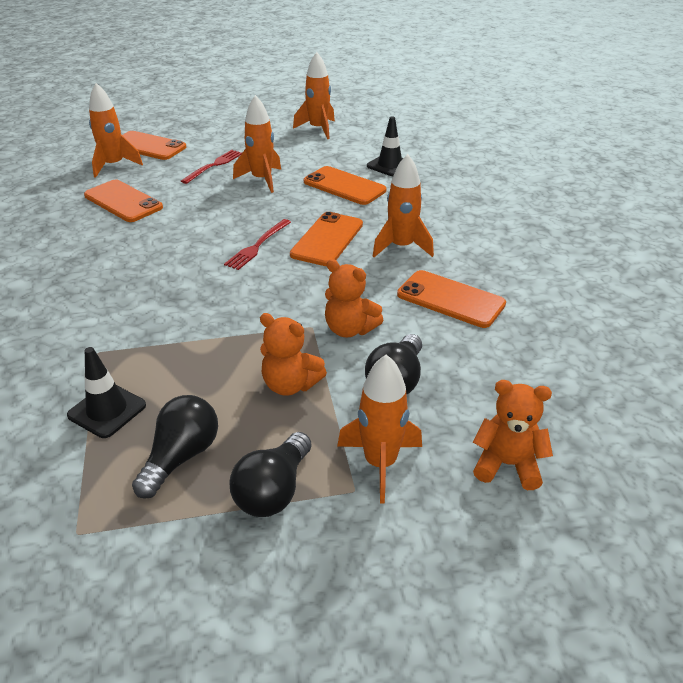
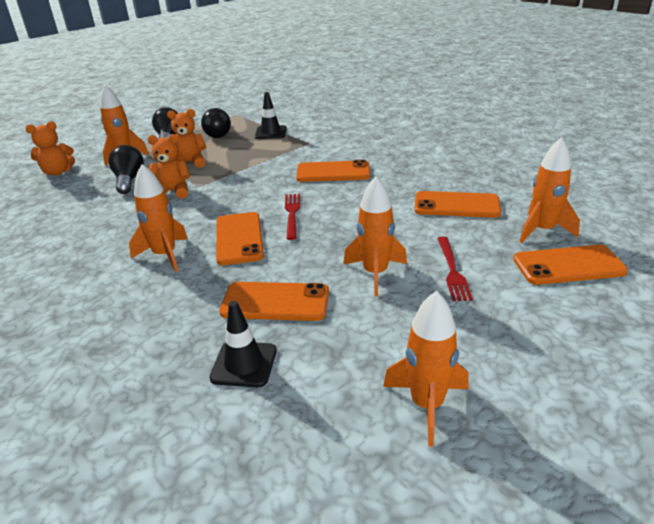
camera: 150 degrees right, 5 degrees down
(450, 299) = (105, 230): orange phone -> orange phone (333, 172)

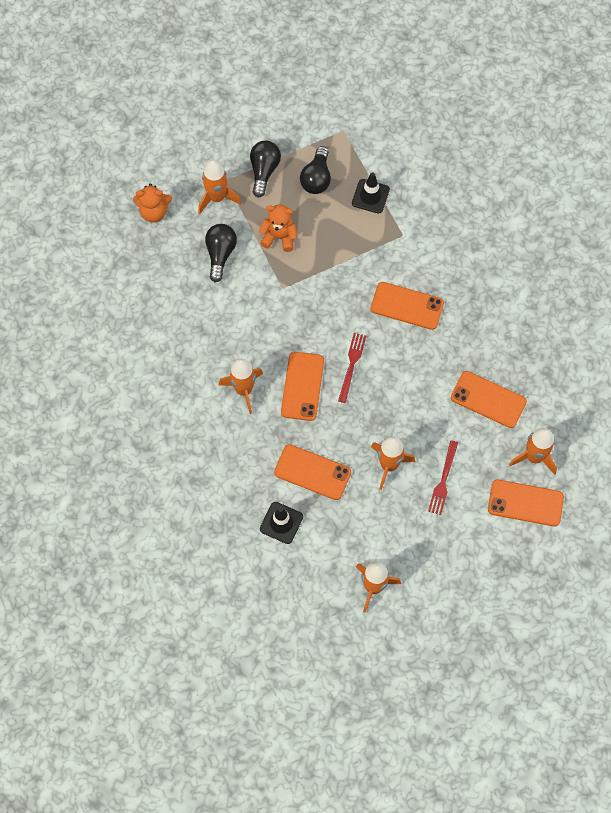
camera: 15 degrees right, 35 degrees up
(173, 192) = (258, 290): orange teddy bear -> none

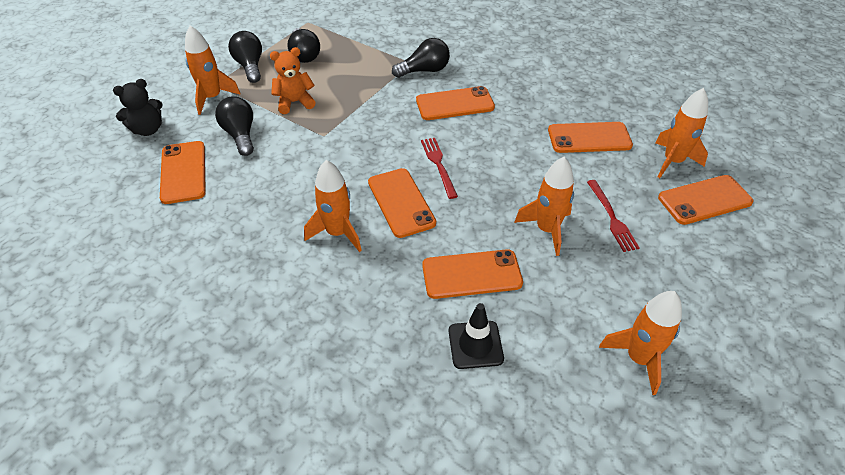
camera: 30 degrees left, 20 degrees down
(154, 212) = (148, 129): orange teddy bear -> black teddy bear
(163, 274) = (183, 172): none -> orange phone
(370, 196) = (362, 49): black traffic cone -> none
(407, 252) = (424, 70): none -> black light bulb

